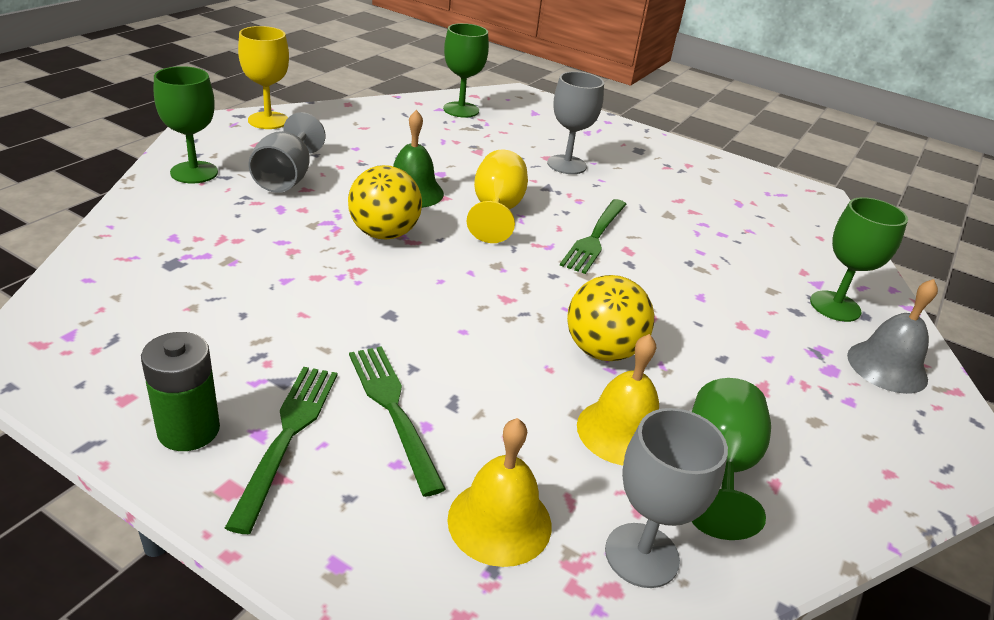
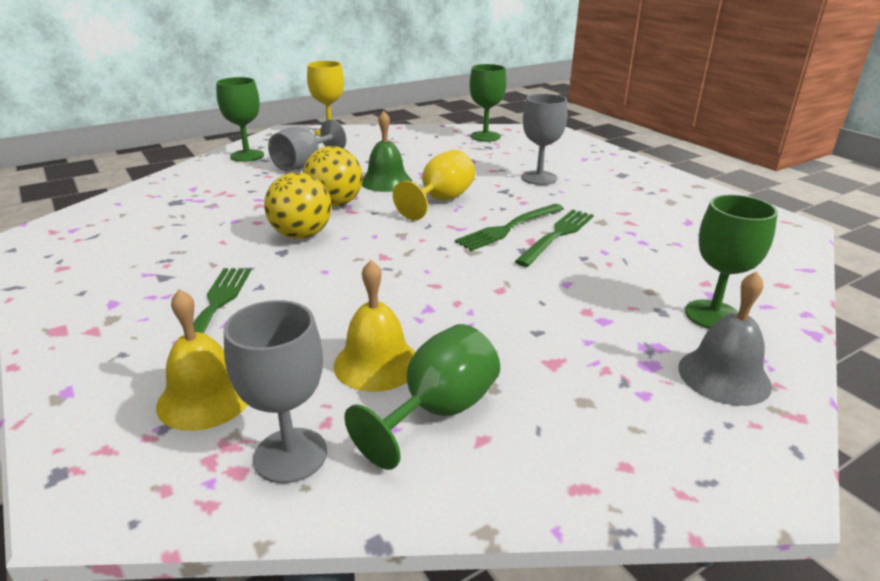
camera: 30 degrees right, 5 degrees down
(189, 430) = (74, 292): green battery -> none
(288, 435) = (128, 308): green fork -> green fork (557, 235)
(602, 351) = (425, 304): yellow ball -> yellow ball (301, 235)

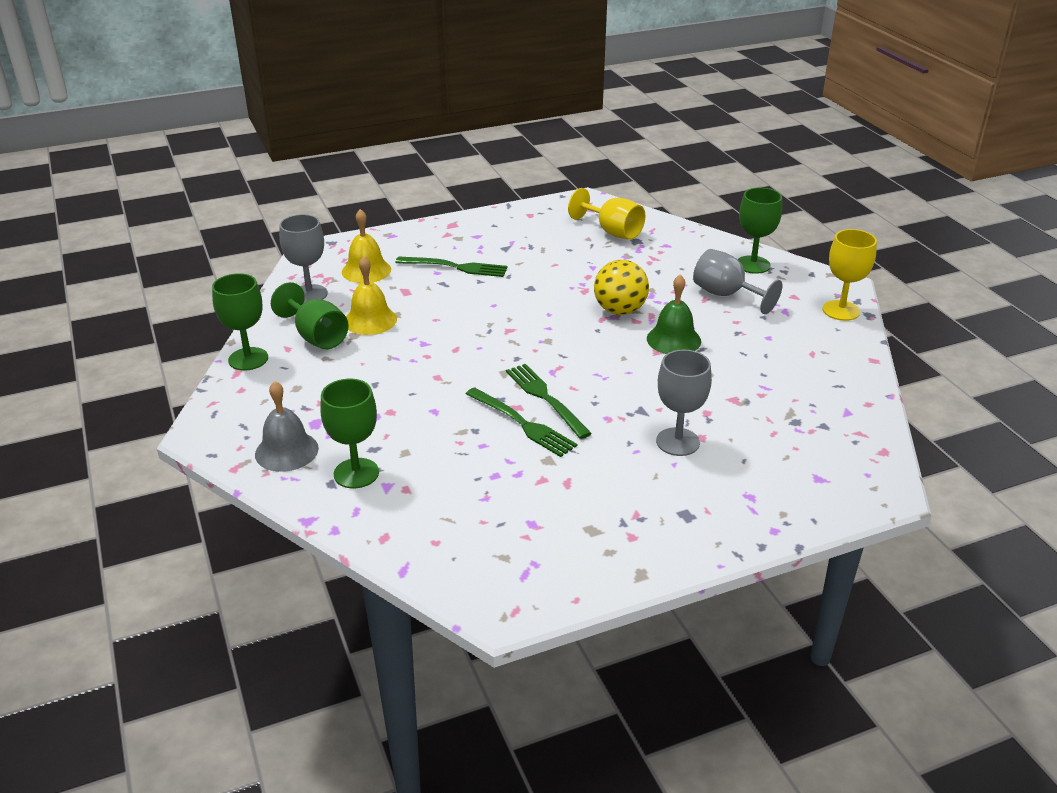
camera: 100 degrees right, 5 degrees up
(301, 235) = (557, 295): yellow ball -> none
(440, 200) = (618, 367): yellow goblet -> yellow goblet (612, 232)
(485, 136) = (840, 425): green goblet -> green goblet (248, 359)

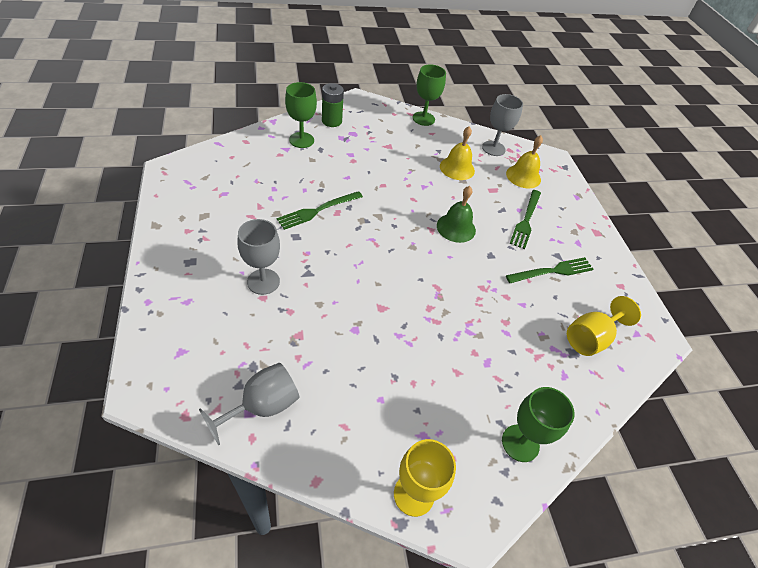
camera: 95 degrees right, 15 degrees up
(286, 451) = (331, 121): grey bell -> green battery
(316, 337) = (441, 145): green goblet -> none
(545, 398) = (342, 227): green fork -> green fork (553, 271)
(620, 310) = (447, 301): yellow ball -> none
(673, 339) = (394, 324): green bell -> green bell (456, 228)
(726, 295) = (461, 392): grey goblet -> grey goblet (262, 406)

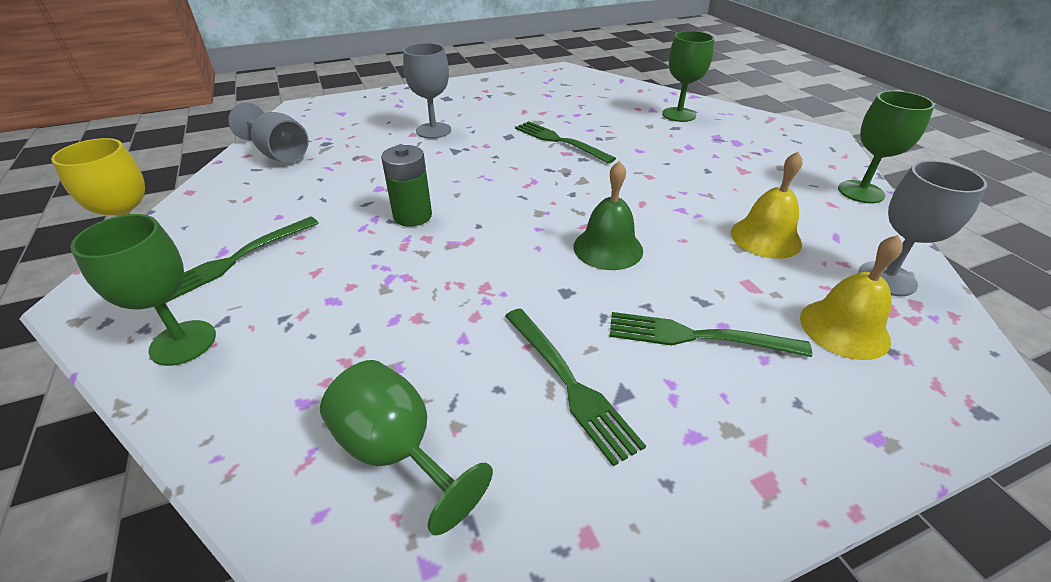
camera: 85 degrees right, 10 degrees down
(331, 121) = (742, 126): green battery -> green battery (412, 216)
(437, 424) = (235, 260): none -> green fork
(590, 338) = (397, 451): yellow goblet -> green goblet

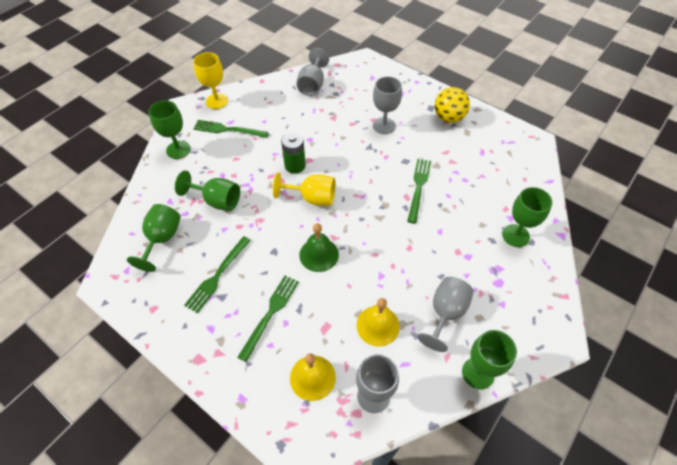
camera: 60 degrees right, 15 degrees up
(385, 326) = (217, 201): none -> green goblet
(476, 94) = (448, 118): none -> yellow ball
(494, 220) = (312, 198): none -> yellow goblet
(696, 336) = (270, 313): green fork -> green fork turned 45 degrees clockwise
(766, 184) = (445, 313): none -> grey goblet

